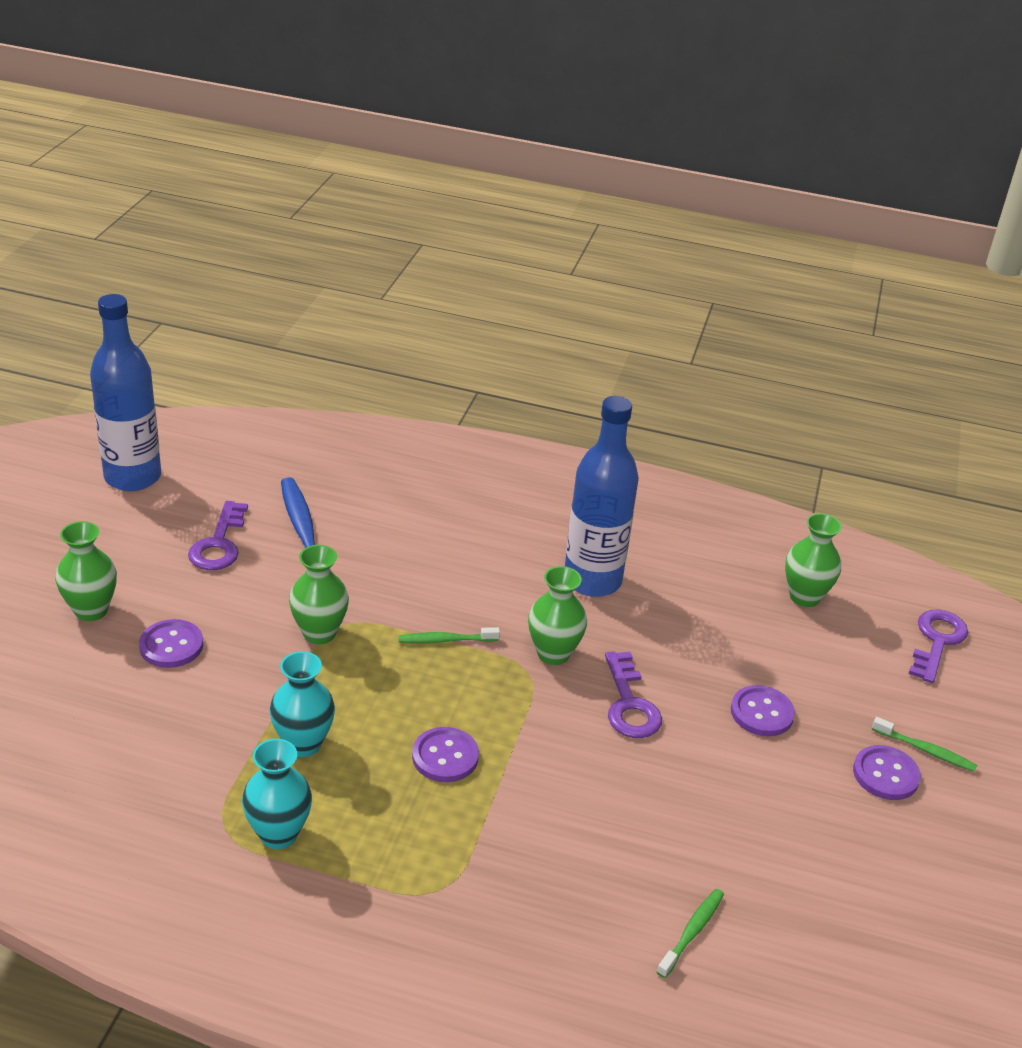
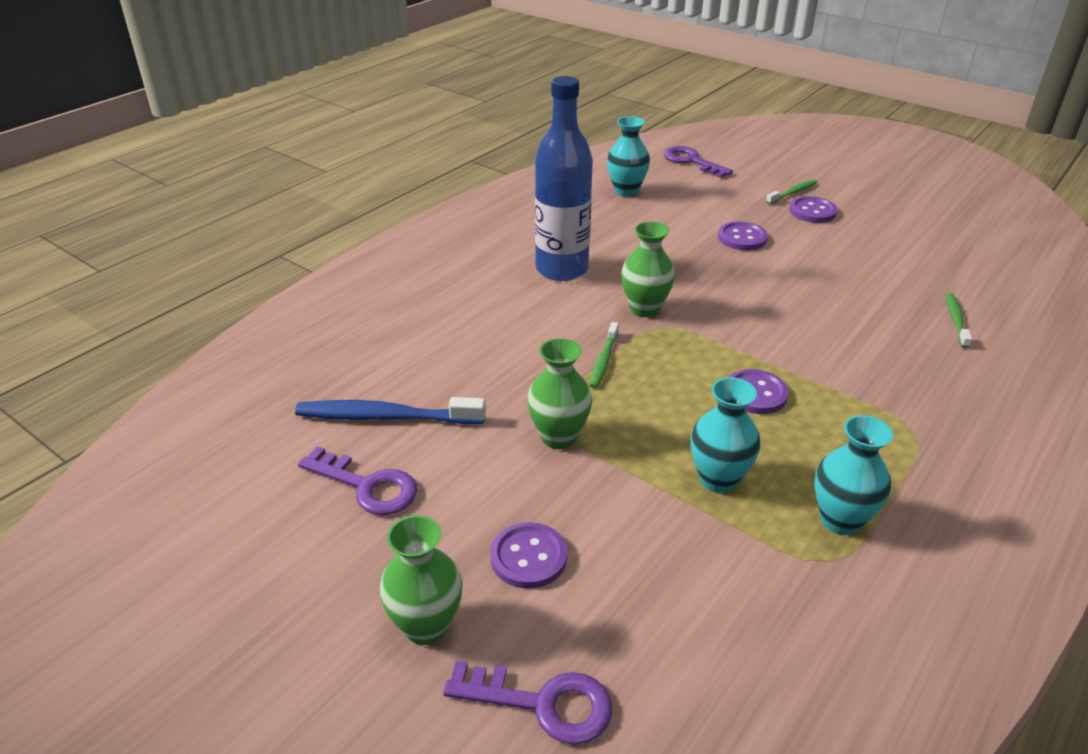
camera: 65 degrees left, 0 degrees up
(133, 477) = (176, 543): blue bottle -> none
(629, 704) = (716, 288): purple key -> purple key (542, 703)
(692, 932) = (956, 320): green toothbrush -> green toothbrush turned 45 degrees clockwise
(804, 597) = (626, 191): green vase -> turquoise vase

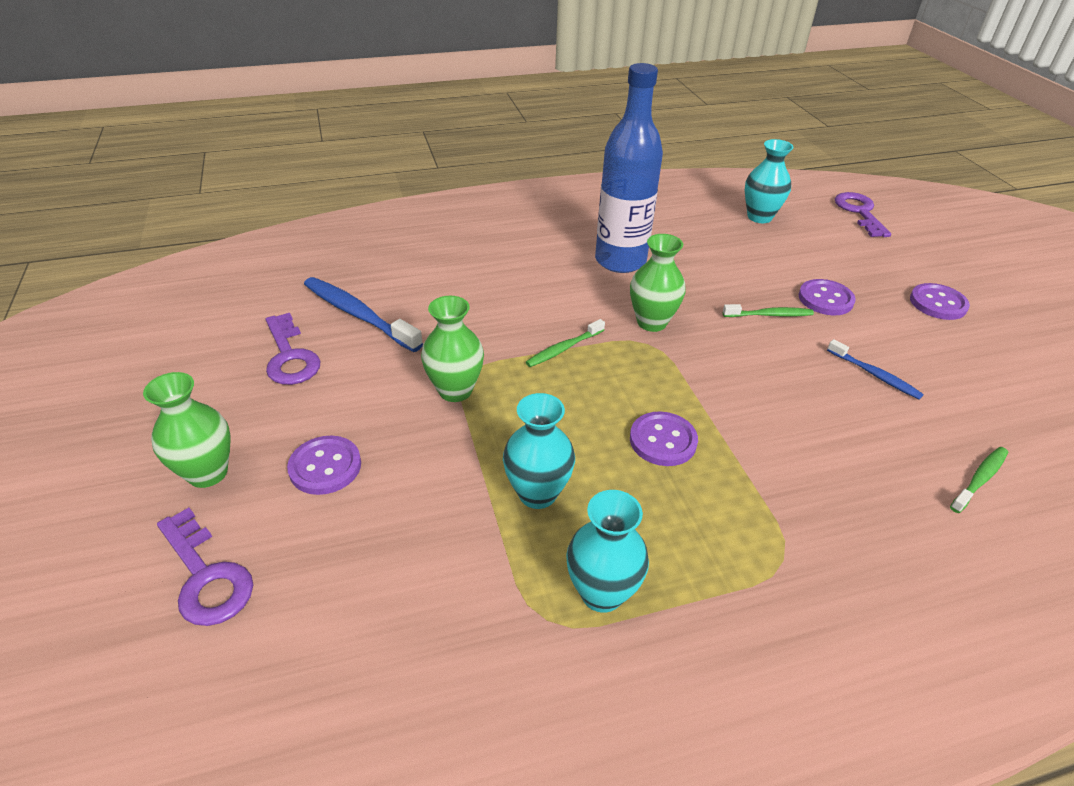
camera: 35 degrees right, 5 degrees up
(792, 193) = (937, 278): green toothbrush -> green toothbrush (769, 315)
(830, 280) = (874, 375): none -> blue toothbrush

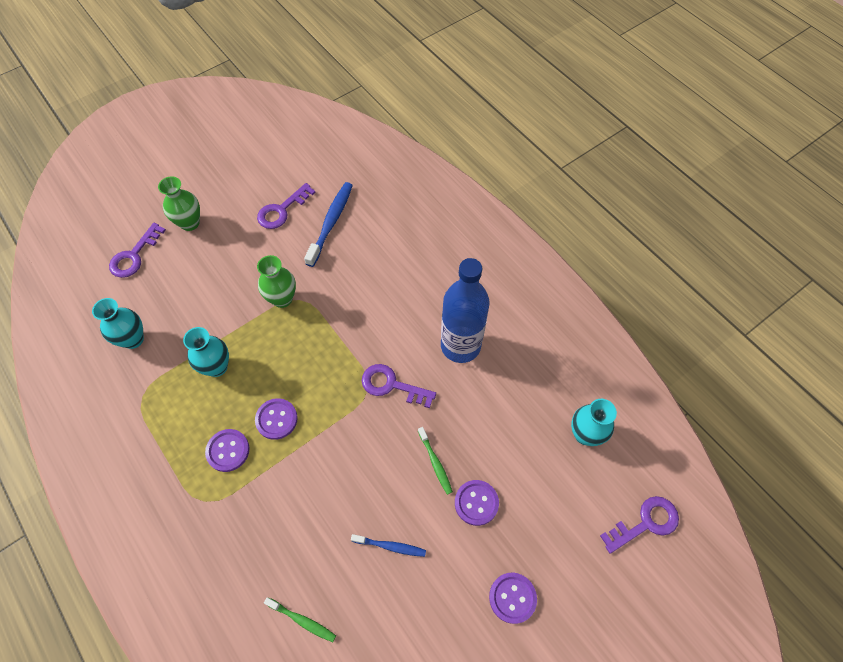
camera: 70 degrees right, 20 degrees up
(325, 467) = (207, 266): purple button -> purple button (228, 451)
(564, 348) = (342, 341): green toothbrush -> none
(602, 593) = (161, 416): turquoise vase -> turquoise vase (133, 339)
(651, 322) = (392, 385): green vase -> purple key
(874, 375) = (390, 546): blue toothbrush -> blue toothbrush turned 105 degrees counterclockwise

